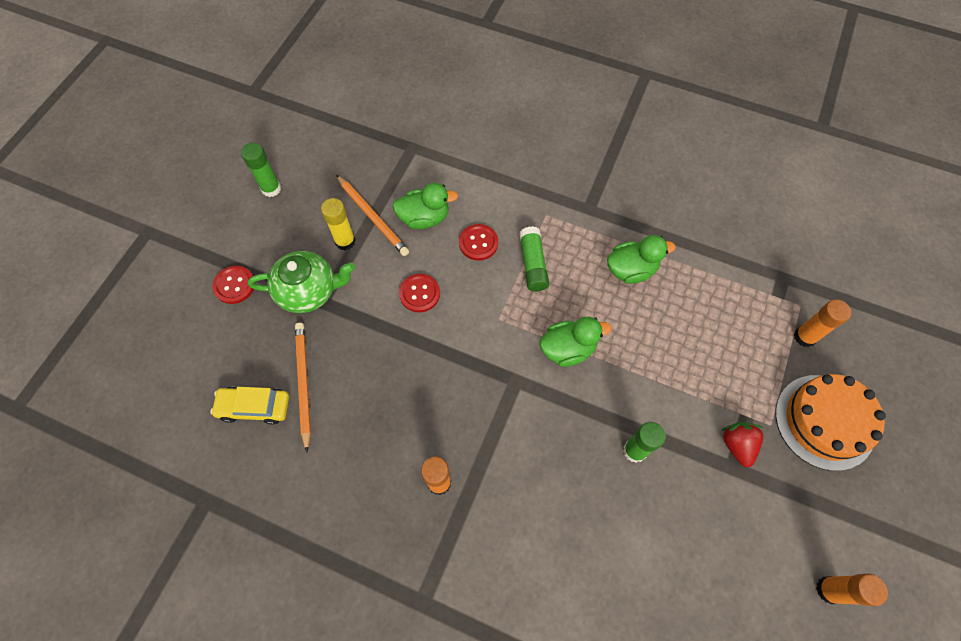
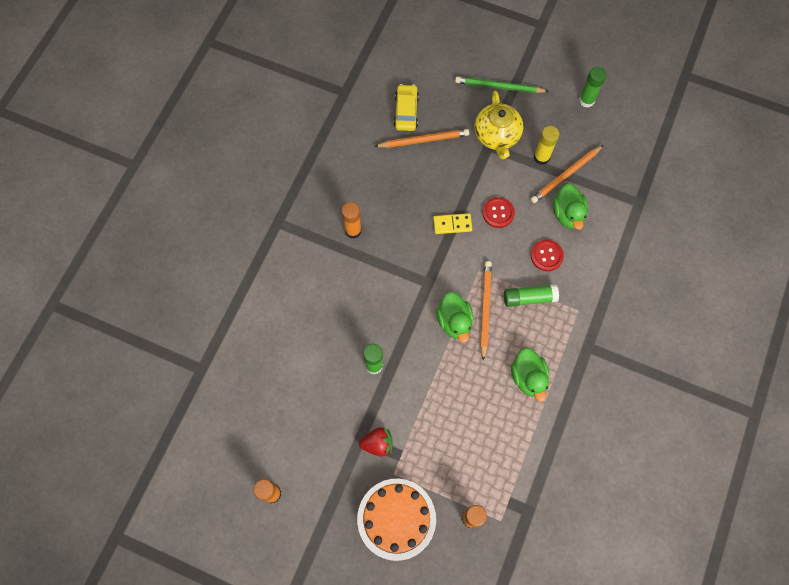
camera: 90 degrees right, 5 degrees up
(234, 285) = (499, 87): red button -> green pencil
(308, 291) = (497, 136): green teapot -> yellow teapot
(433, 348) = (452, 224): none -> yellow domino
(549, 313) = (485, 309): none -> orange pencil

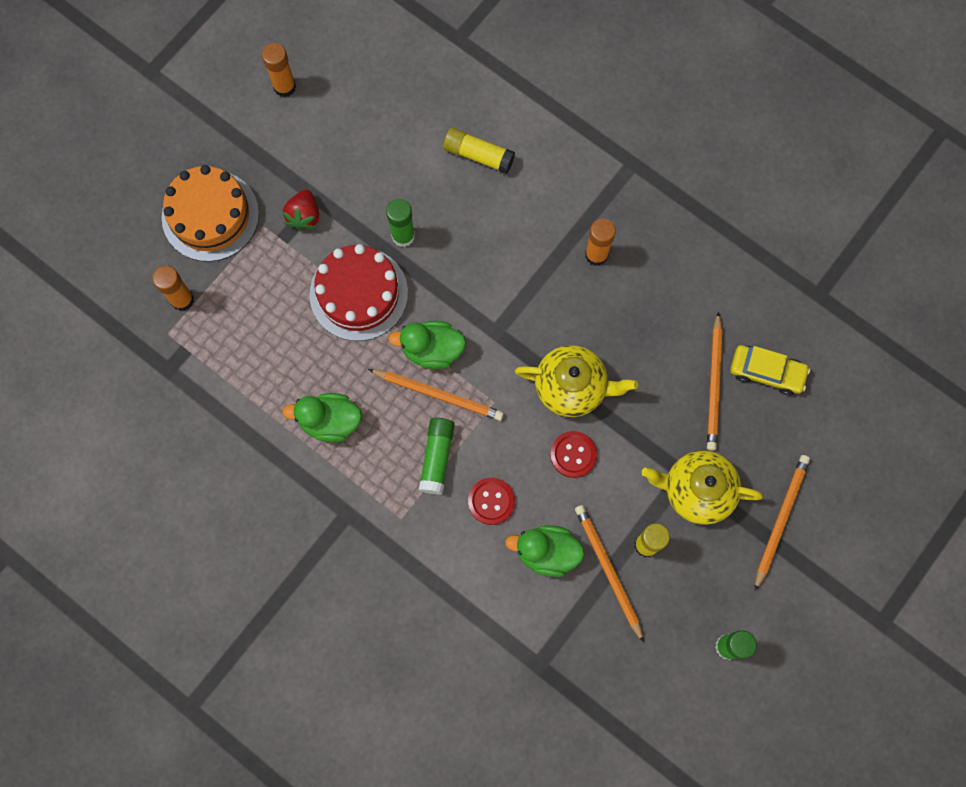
camera: 105 degrees right, 5 degrees up
(296, 328) = (478, 155): none -> yellow glue stick
(427, 385) = (358, 293): none -> red cake
(452, 224) = (572, 387): yellow domino -> yellow teapot
(499, 87) = (780, 520): green pencil -> orange pencil

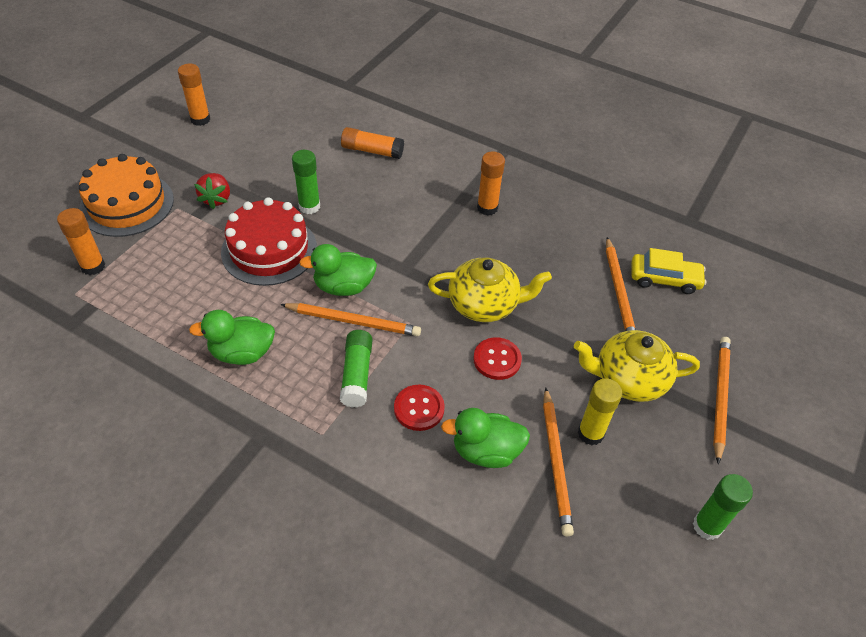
camera: 10 degrees left, 25 degrees down
(478, 155) = (372, 151): yellow glue stick -> orange glue stick
(608, 570) = (556, 462): orange pencil -> orange pencil turned 150 degrees counterclockwise

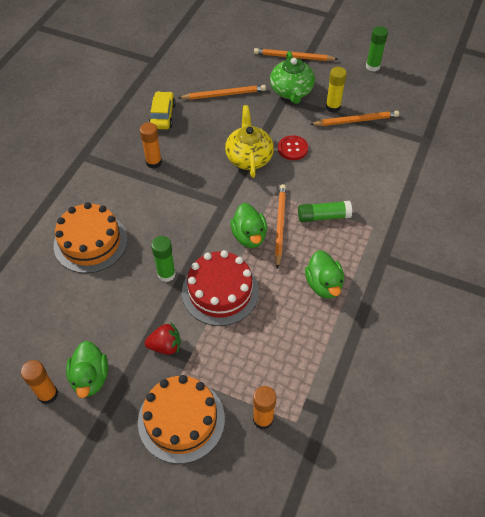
camera: 95 degrees left, 5 degrees up
(372, 151) = (90, 242): orange glue stick -> orange cake
(419, 408) = (339, 182): red button -> none
(486, 451) = (359, 149): green duck -> green duck (90, 378)
(628, 379) = (291, 91): yellow teapot -> green teapot
(664, 279) = (209, 74): yellow car -> yellow car (162, 115)

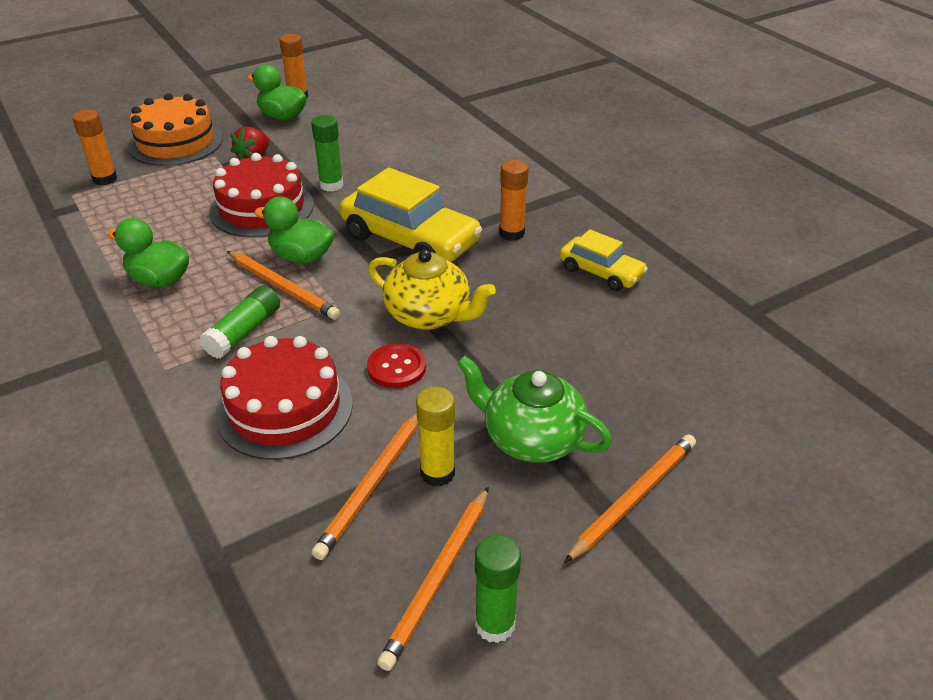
camera: 125 degrees right, 15 degrees down
(90, 242) = (435, 157): orange cake -> none
(193, 200) = (410, 239): none -> yellow car
(224, 94) = (596, 352): orange pencil -> orange pencil (438, 578)
(350, 168) = (284, 408): none -> red cake

